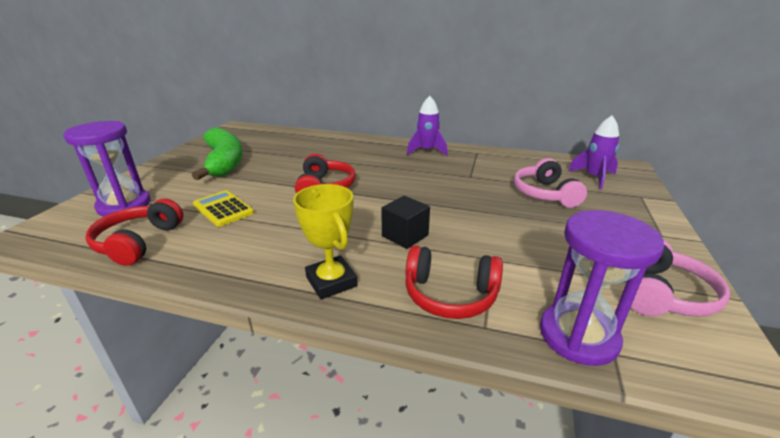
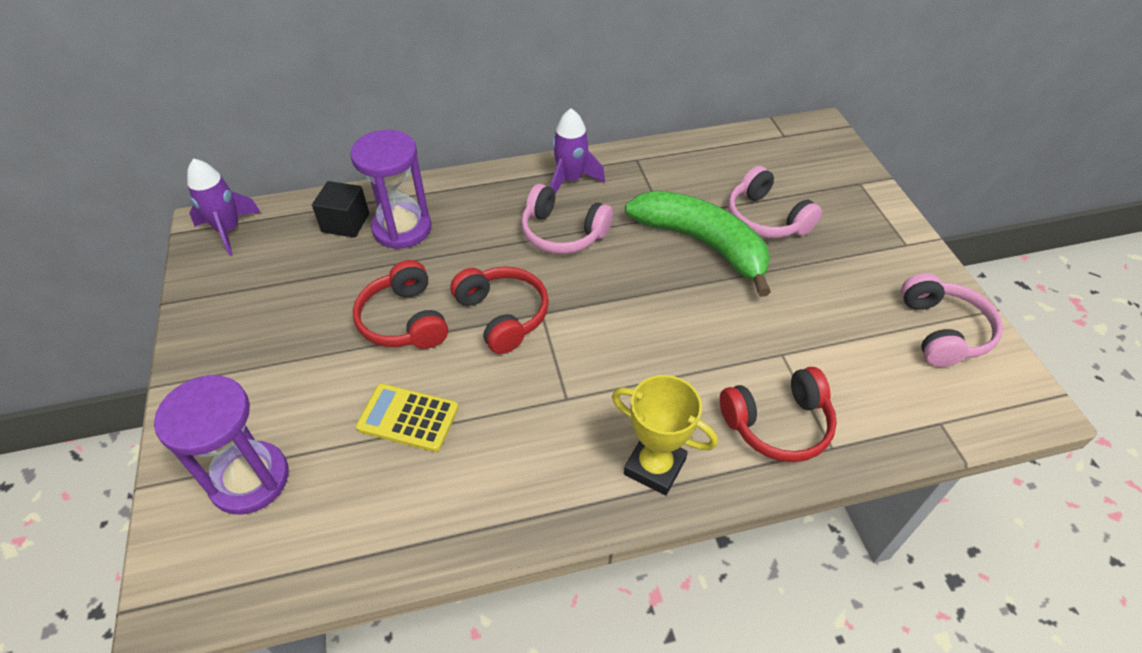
camera: 30 degrees left, 20 degrees up
(138, 242) = (362, 528): red headphones -> red headphones (404, 320)
(224, 162) = (294, 321): green banana -> green banana (702, 244)
(398, 167) = (563, 233): none -> pink headphones
(405, 235) = (672, 360): black cube -> black cube (345, 223)
(578, 336) = (907, 418): purple hourglass -> purple hourglass (402, 228)
(594, 177) = (798, 164): purple rocket -> purple rocket (228, 230)

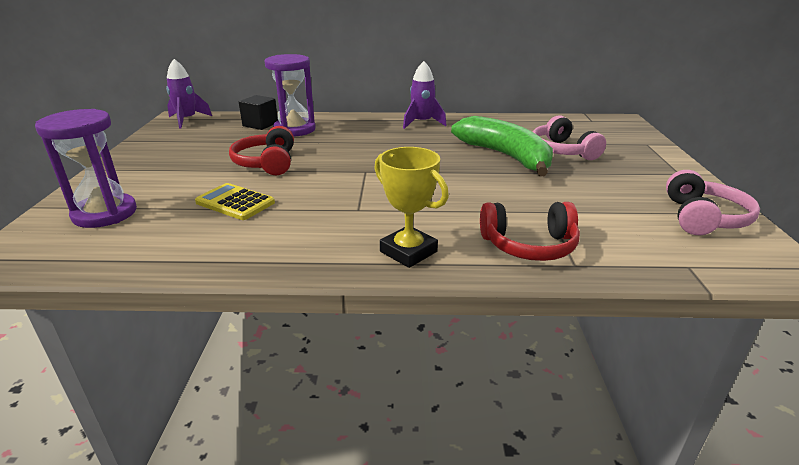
camera: 15 degrees right, 20 degrees down
(503, 315) = (336, 169): red headphones -> none
(563, 233) = (403, 142): pink headphones -> none

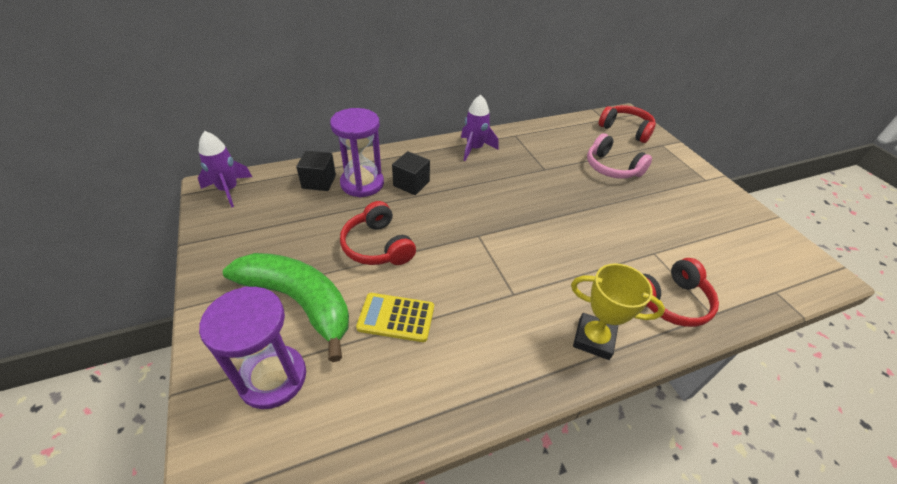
camera: 25 degrees left, 15 degrees up
(337, 135) = (411, 183): none -> black cube
(505, 156) = (575, 185): green banana -> green banana (299, 302)
(610, 129) = (626, 130): none -> red headphones
(703, 218) = (751, 232): pink headphones -> none

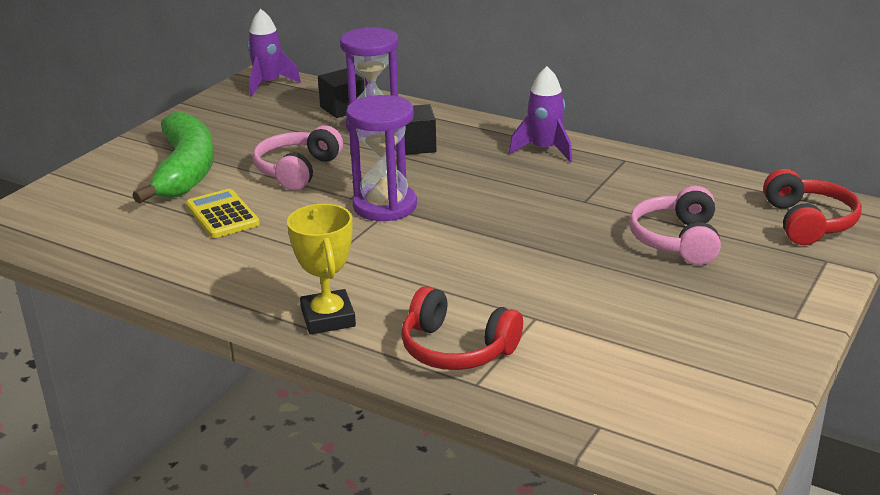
camera: 55 degrees right, 15 degrees down
(273, 378) = (102, 197): purple hourglass -> purple hourglass (385, 206)
(377, 246) = (297, 170): red headphones -> pink headphones

